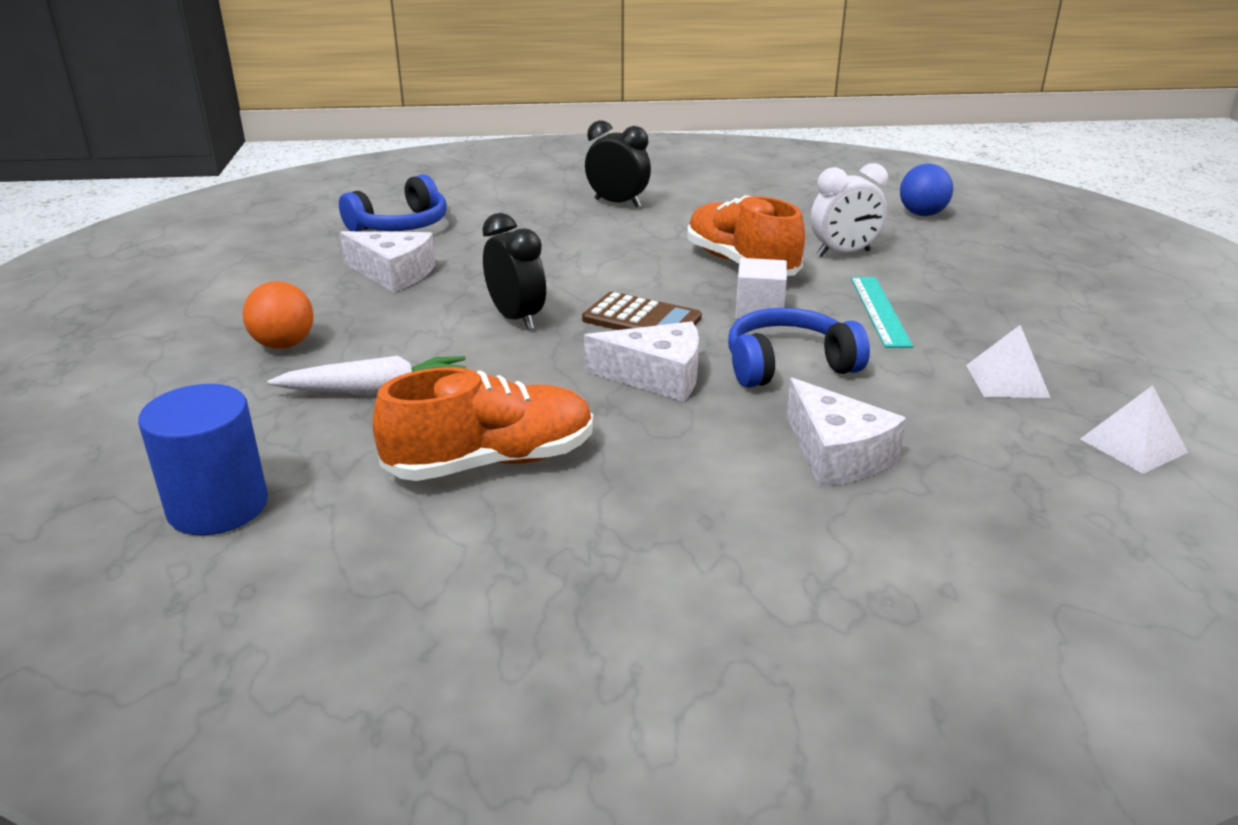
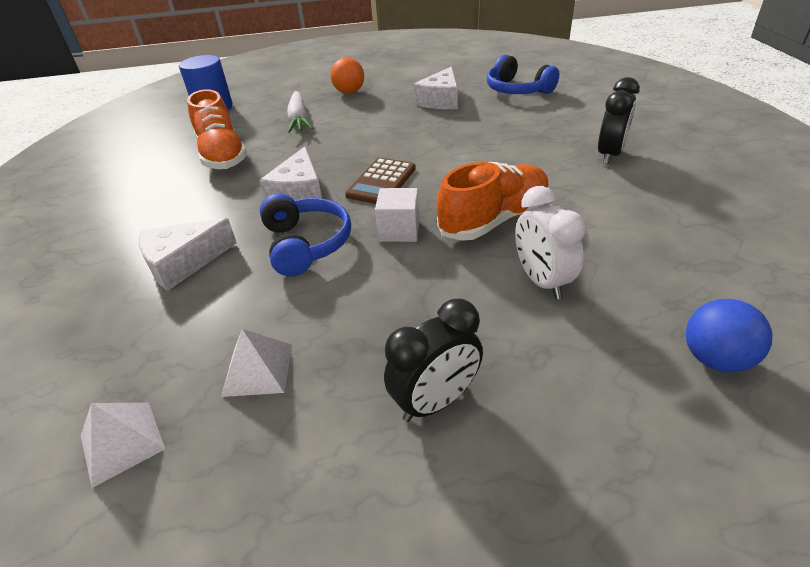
camera: 90 degrees right, 10 degrees up
(516, 318) = (381, 141): black clock -> black clock (435, 401)
(879, 311) = (404, 297): turquoise ruler -> none

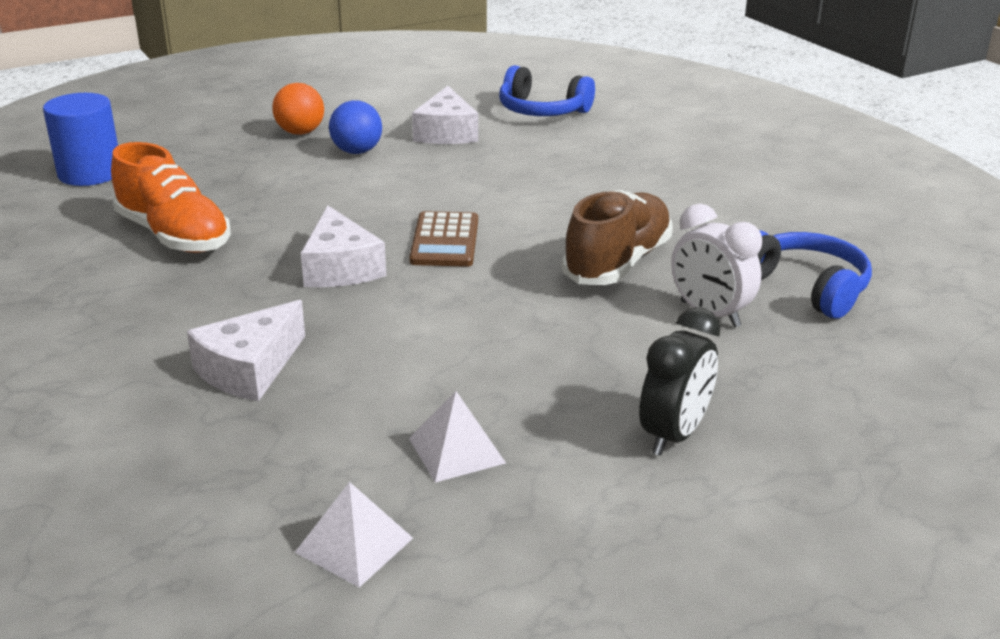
camera: 25 degrees left, 10 degrees down
(299, 119) = (253, 176): white carrot -> none
(306, 244) = (403, 322): blue headphones -> blue headphones (805, 287)
(399, 230) = (511, 290): white cube -> none
(494, 220) = (617, 263): orange shoe -> brown shoe
(609, 155) = (703, 178): black clock -> none
(714, 359) = (907, 350): blue ball -> blue ball (357, 151)

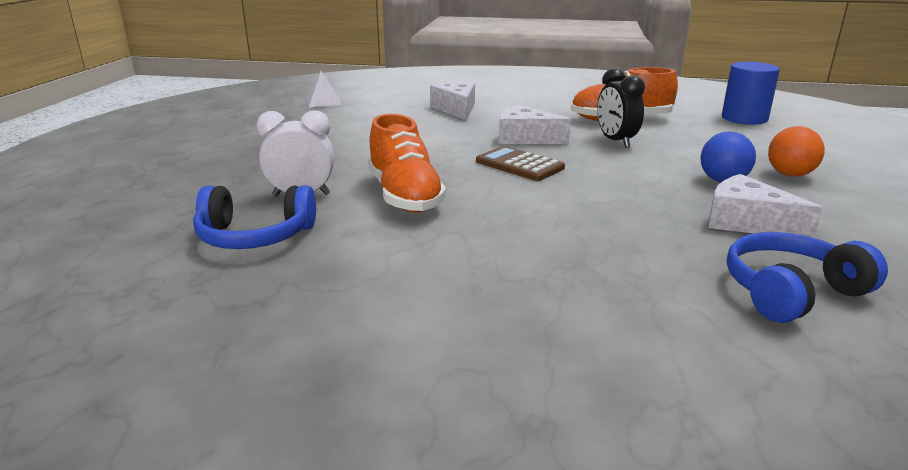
camera: 130 degrees right, 5 degrees down
(457, 450) = (334, 121): white pyramid -> none
(617, 263) = (405, 196): brown shoe -> orange shoe
(674, 435) = (252, 150): black clock -> black clock (616, 141)

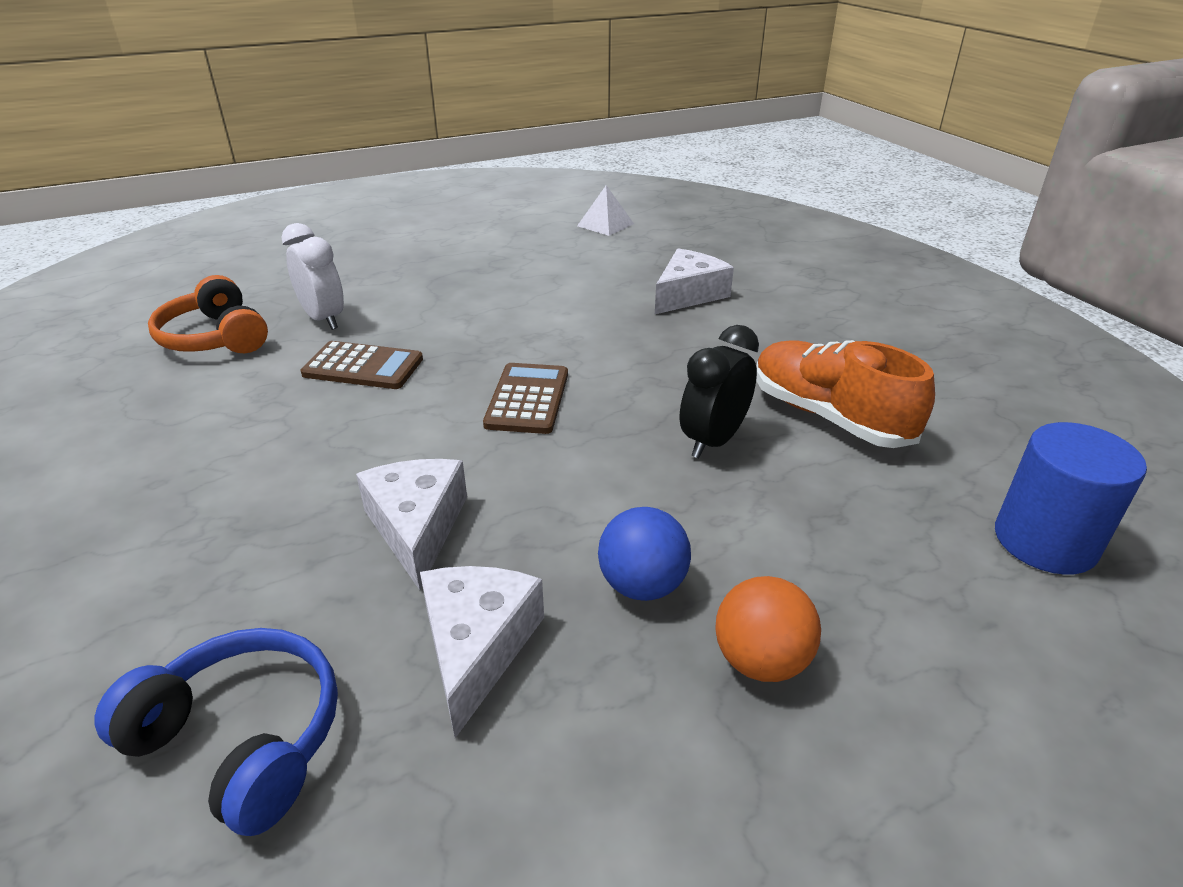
camera: 55 degrees right, 10 degrees up
(255, 236) = (215, 337): blue headphones -> orange headphones
(405, 196) = (363, 367): orange shoe -> brown calculator
(525, 138) = (636, 371): white cheese -> white cheese (417, 527)

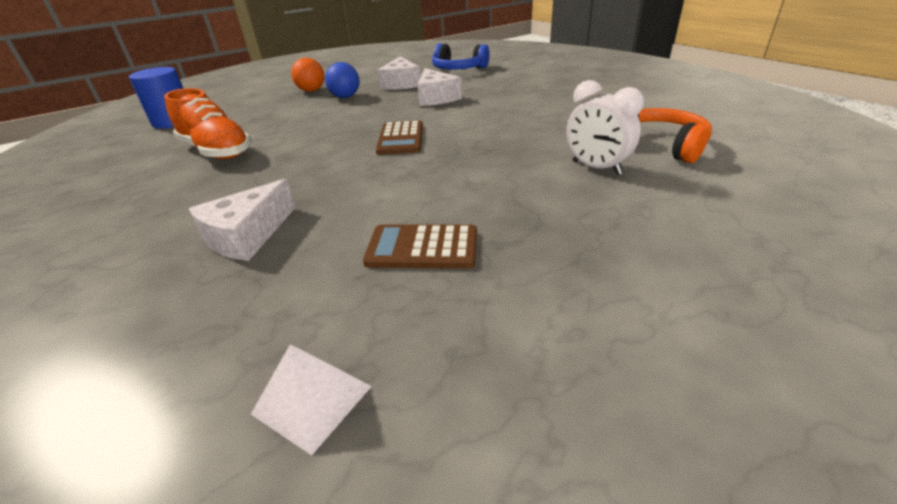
camera: 175 degrees right, 0 degrees up
(363, 367) = (521, 142): brown calculator -> brown calculator (422, 248)
(713, 441) = (294, 134): black clock -> none

